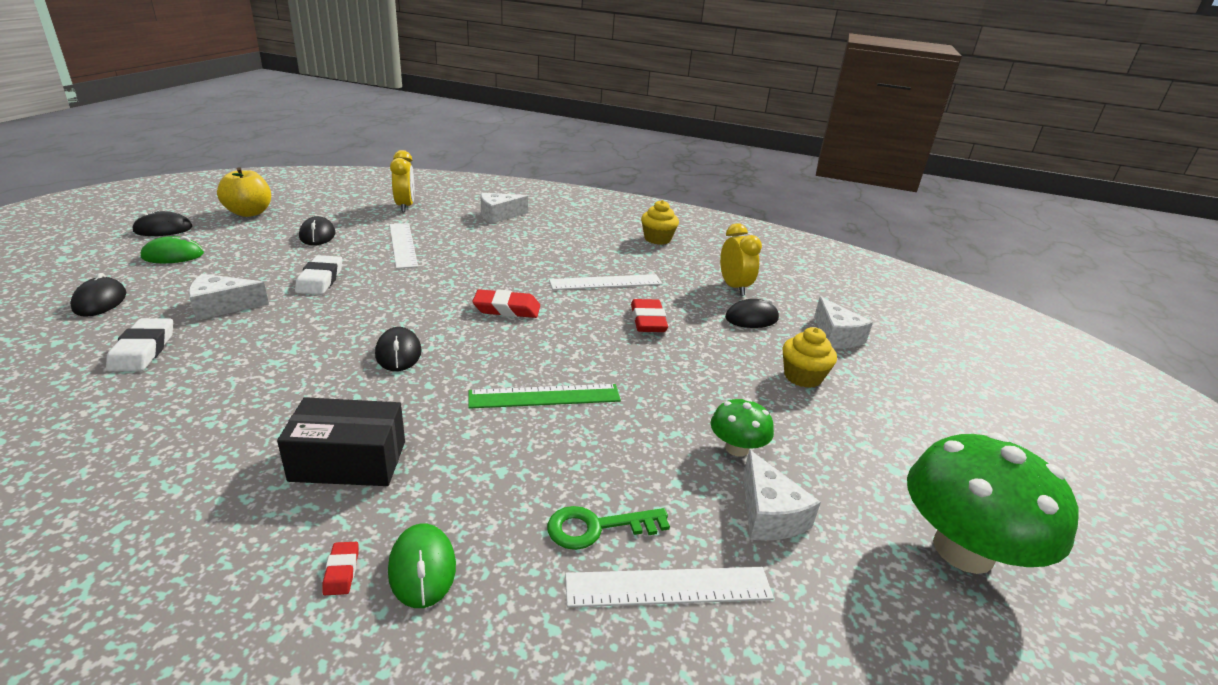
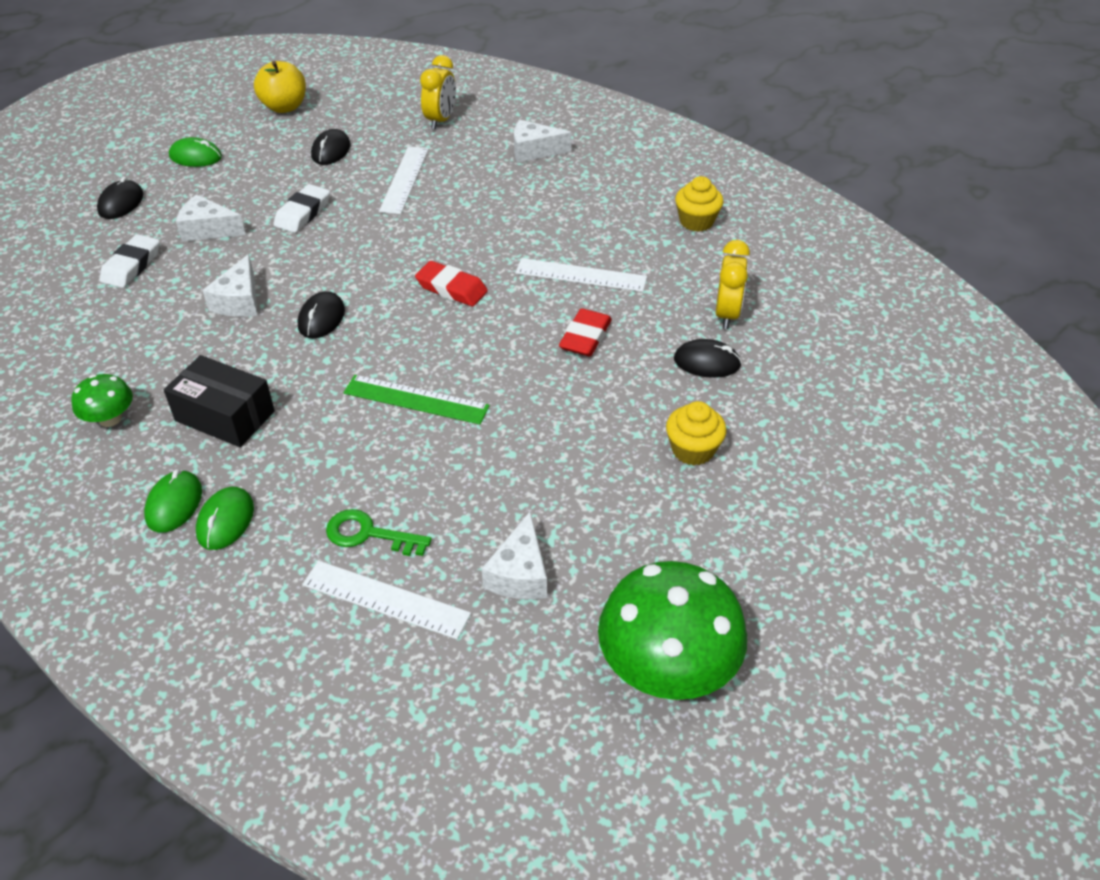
camera: 30 degrees right, 15 degrees up
(163, 229) = (201, 119): black mouse -> none
(341, 571) = (174, 504): red eraser -> green mouse
(737, 448) = (548, 504): green mushroom -> green mushroom (110, 418)
(836, 336) = (787, 411): white cheese -> white cheese (239, 301)

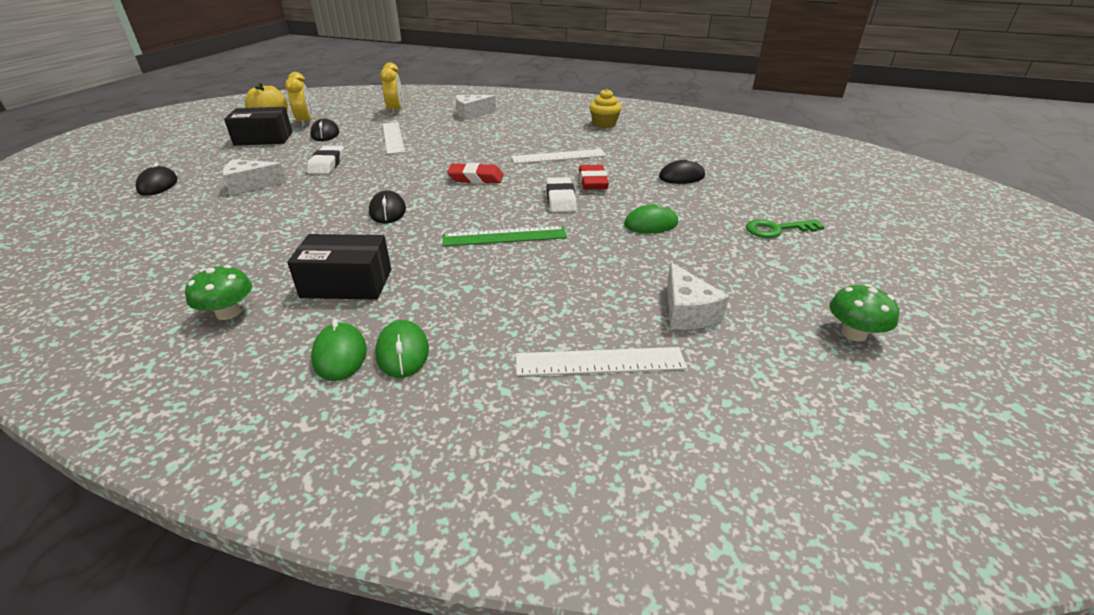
camera: 25 degrees left, 10 degrees down
(132, 266) = (190, 216): white eraser -> white eraser (560, 199)
(195, 157) = (213, 152): green mouse -> green mouse (651, 224)
(239, 301) = (307, 216): white cheese -> none
(259, 142) = (263, 139): none -> black box
(368, 534) = (543, 323): green key -> green key (776, 229)
(667, 667) = (853, 333): green mushroom -> green mushroom, size x0.49
(693, 450) = (723, 216): yellow cupcake -> none
(727, 314) = (668, 155): yellow clock -> yellow clock (306, 123)

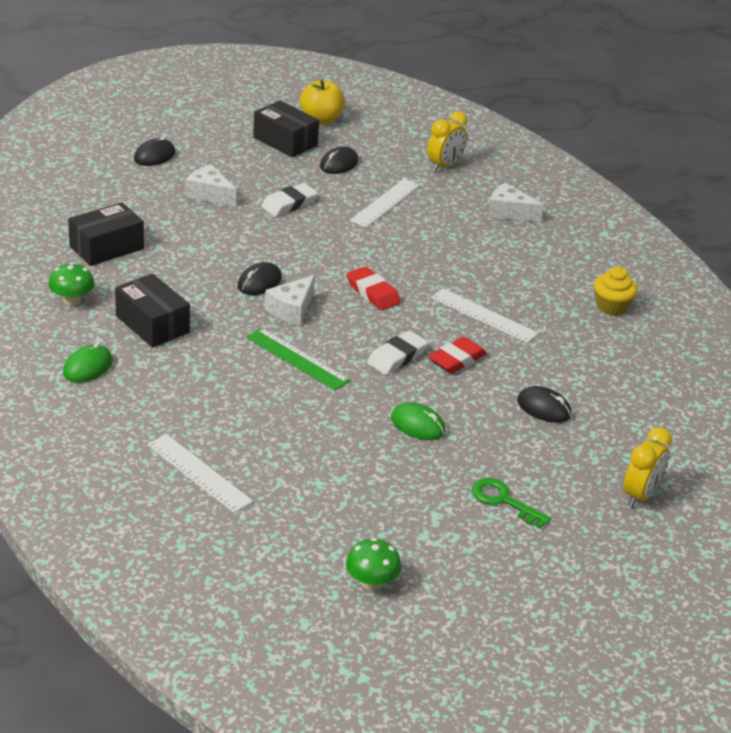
camera: 45 degrees right, 0 degrees up
(204, 257) = (106, 247): none -> black box
(306, 123) = (344, 138): yellow clock -> yellow clock (640, 495)
(402, 352) = (117, 389): green mouse -> none
(687, 312) = (303, 491): white cheese -> white cheese (291, 309)

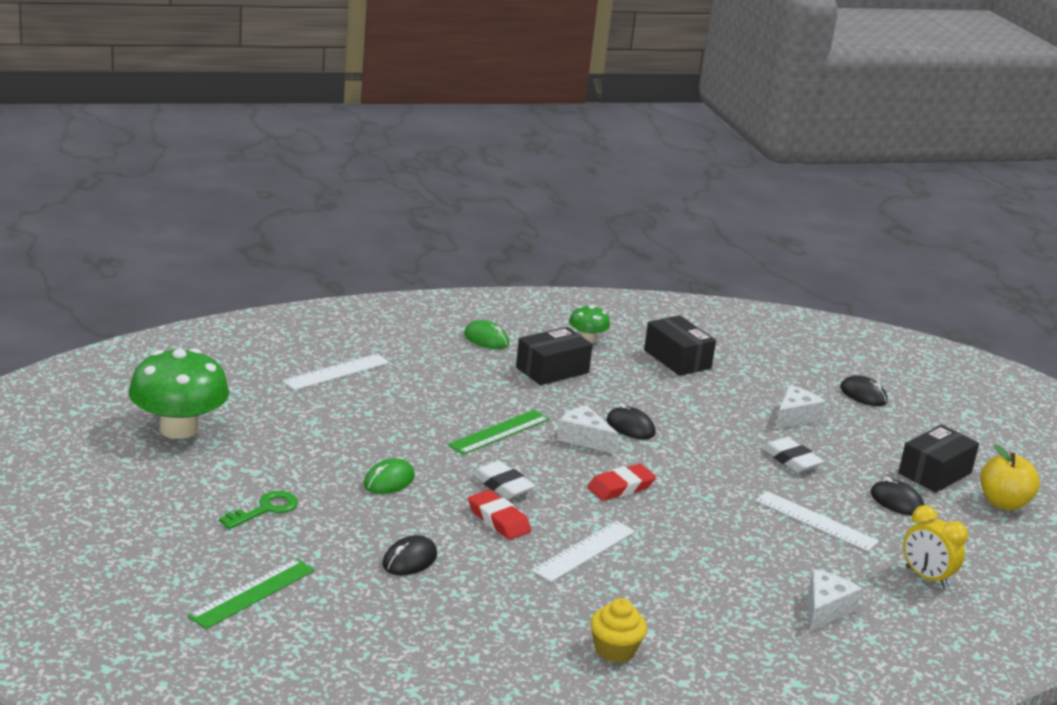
camera: 95 degrees right, 10 degrees down
(371, 582) = (179, 429): green mushroom -> green mushroom, size x2.03
(640, 495) = (253, 593): yellow clock -> green ruler

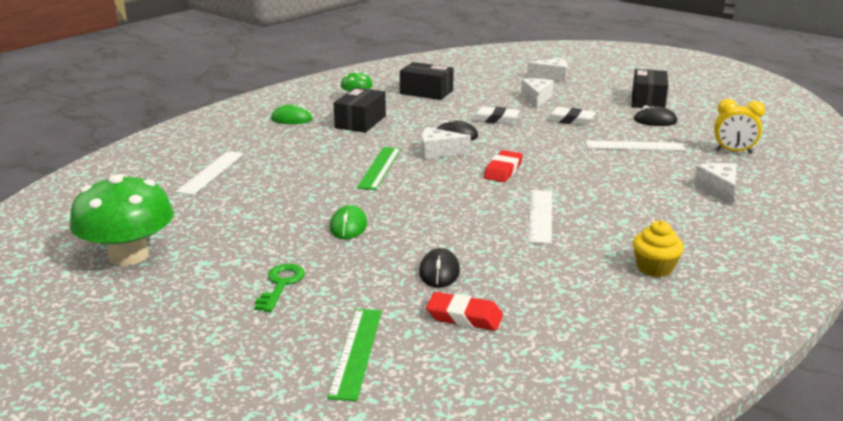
camera: 30 degrees left, 0 degrees up
(498, 520) = (459, 220): red eraser -> red eraser (464, 317)
(502, 485) = (429, 198): white eraser -> white eraser (495, 119)
(863, 395) = (552, 77): black mouse -> white cheese
(1003, 503) = (701, 102): yellow apple -> none

